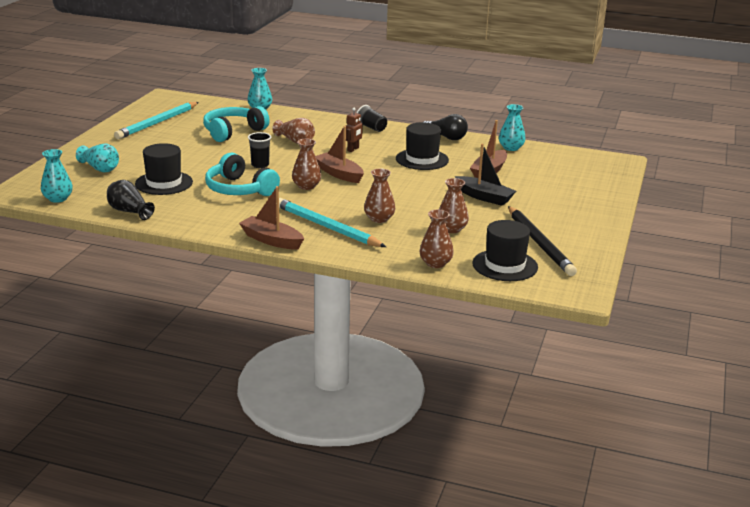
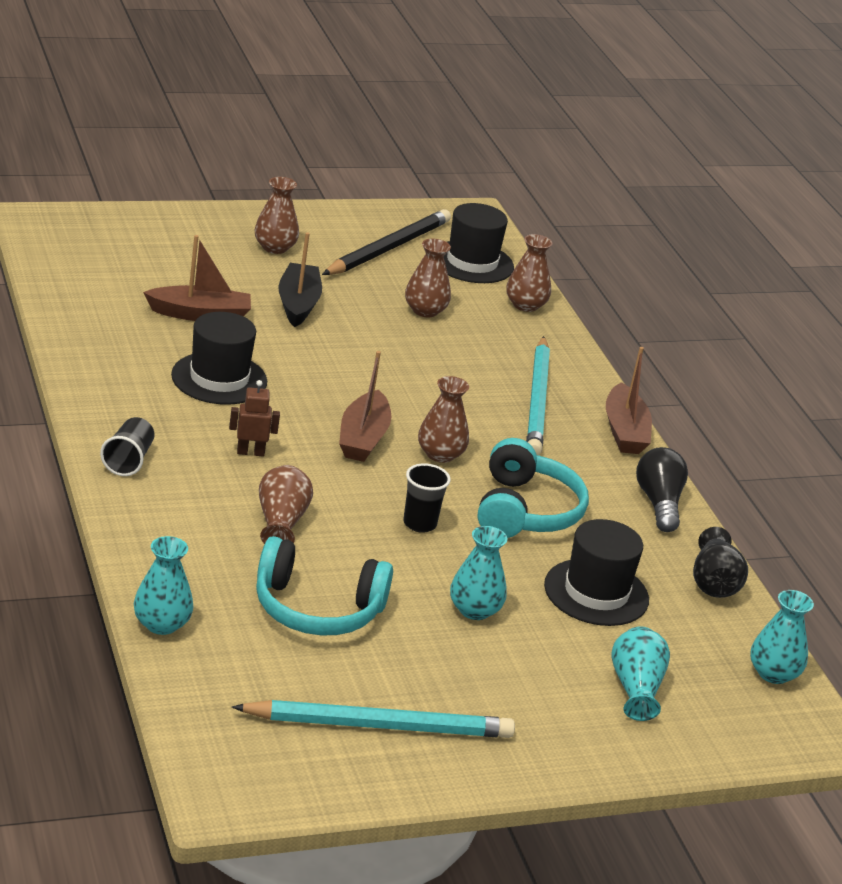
camera: 130 degrees left, 5 degrees up
(379, 219) = (464, 368): brown vase -> brown vase (274, 247)
(446, 137) = (94, 376): black light bulb -> black light bulb (659, 503)
(511, 148) = (79, 310): turquoise vase -> turquoise vase (474, 610)

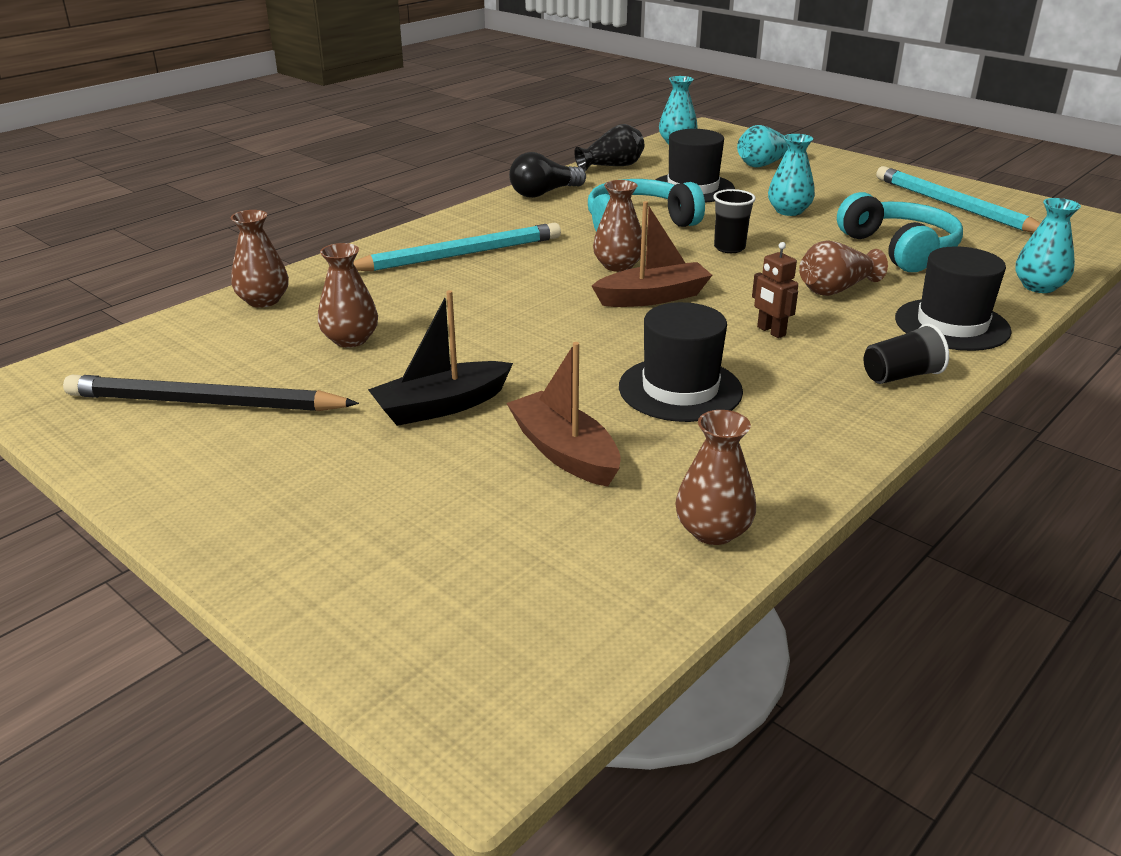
camera: 115 degrees left, 0 degrees up
(274, 247) = (301, 474): brown vase -> brown vase (713, 531)
(472, 262) = (185, 349): black hat -> black hat (952, 325)
(624, 431) = (455, 220): brown boat -> none

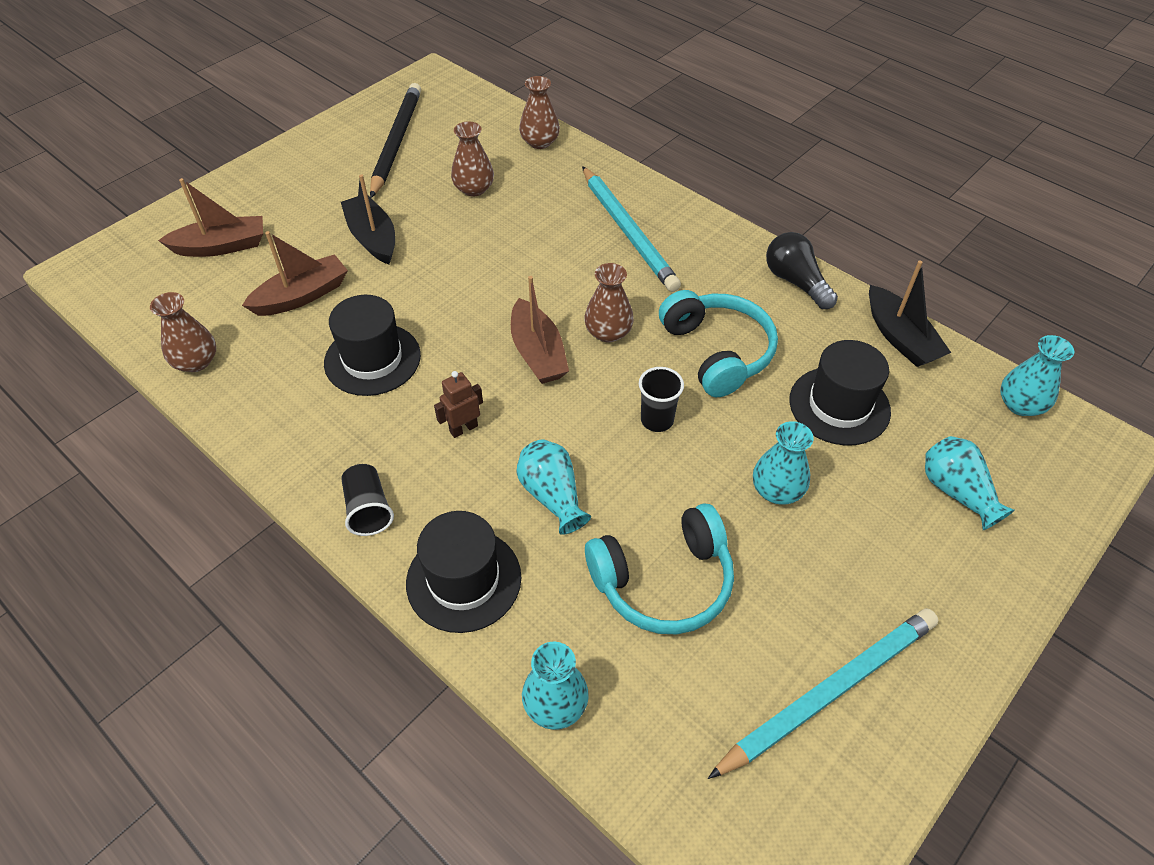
camera: 90 degrees right, 20 degrees up
(438, 547) = (221, 246): none -> brown boat
(612, 166) = (900, 337): black vase -> black boat
(836, 289) = (552, 495): brown vase -> turquoise vase

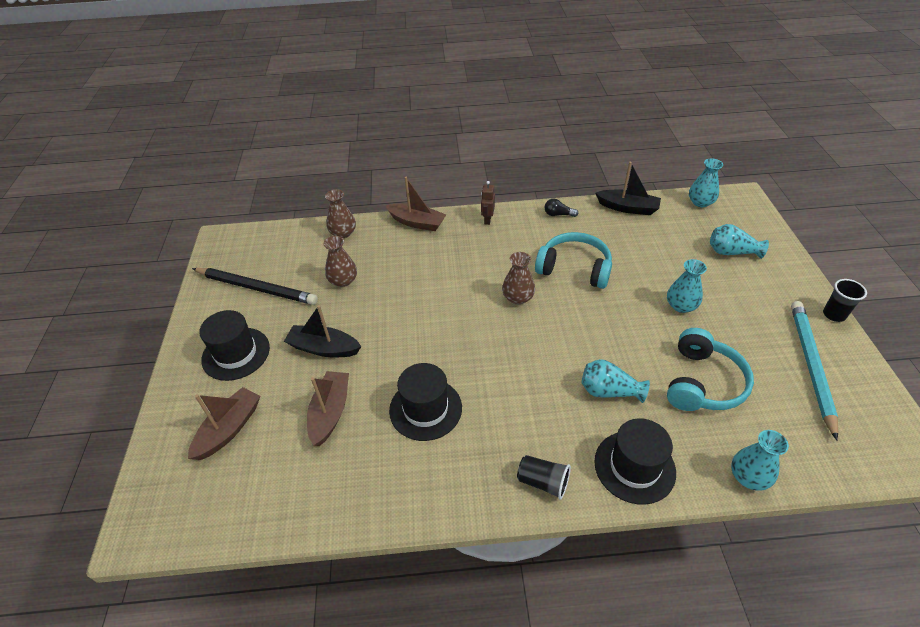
camera: 45 degrees left, 5 degrees down
(196, 361) = (321, 505): brown vase -> none
(396, 142) = (256, 288): black pencil -> black pencil turned 150 degrees clockwise
(463, 428) = (524, 399): brown robot -> brown robot (487, 220)
(538, 353) = (502, 333): brown boat -> brown boat (417, 222)
(627, 231) = (455, 245): turquoise pencil -> none
(657, 420) = (597, 318): black cup -> black cup (834, 314)
(795, 282) = (558, 214): black light bulb -> black light bulb, size x0.61
(839, 406) = (649, 252): black hat -> black hat (236, 353)

